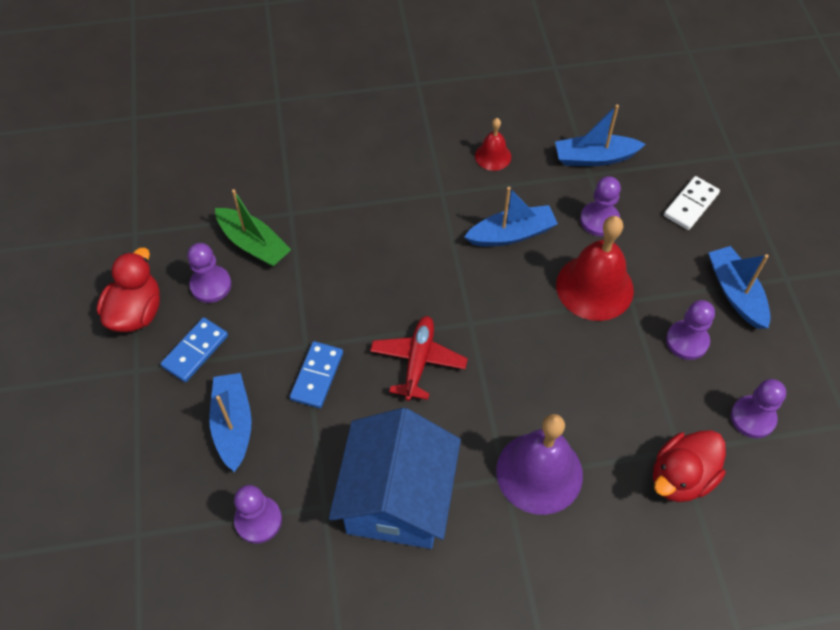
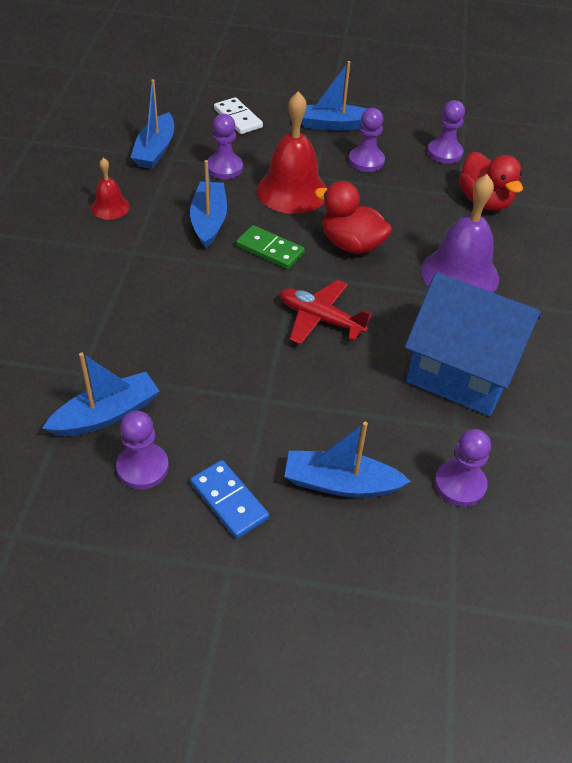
camera: 75 degrees left, 10 degrees down
(136, 312) = (143, 553): red duck -> red duck (351, 244)
(253, 244) = (106, 414): green boat -> blue boat
(317, 376) = (306, 398): blue domino -> none
(495, 294) = (270, 249): none -> green domino

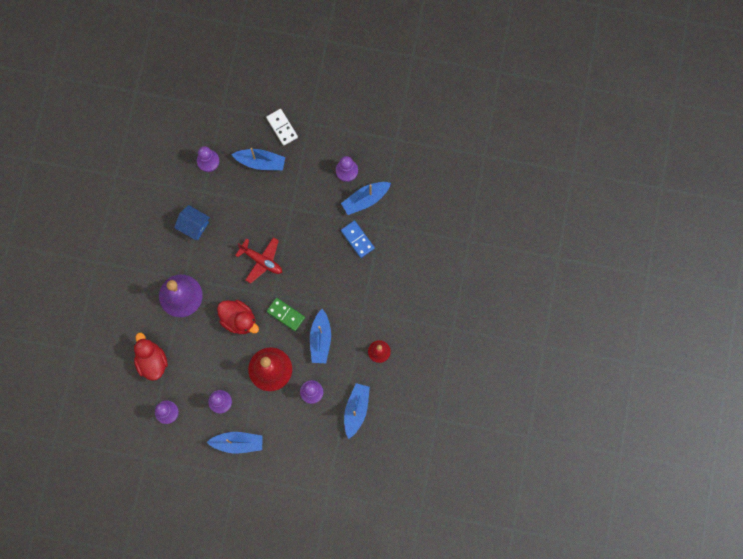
camera: 175 degrees left, 30 degrees up
(229, 501) = (309, 154): blue domino -> blue domino (357, 239)
(238, 118) = (302, 449): white domino -> white domino (282, 127)
(462, 371) = (194, 225): blue house -> blue house, size x0.51

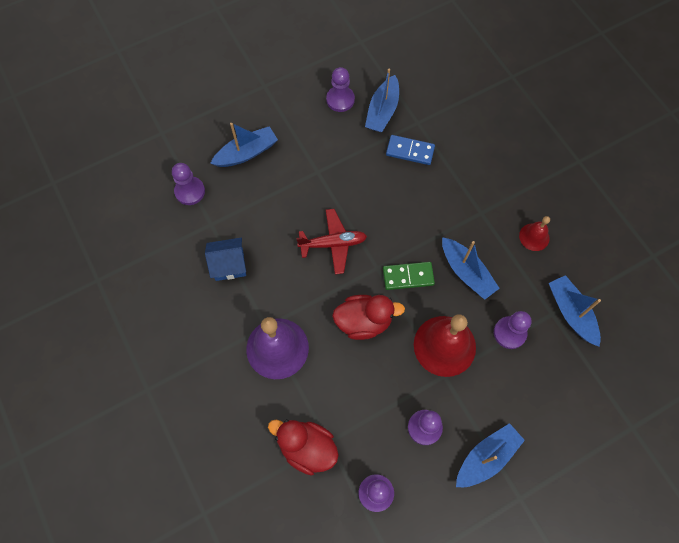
camera: 40 degrees left, 10 degrees down
(282, 127) = (240, 108): white domino -> none

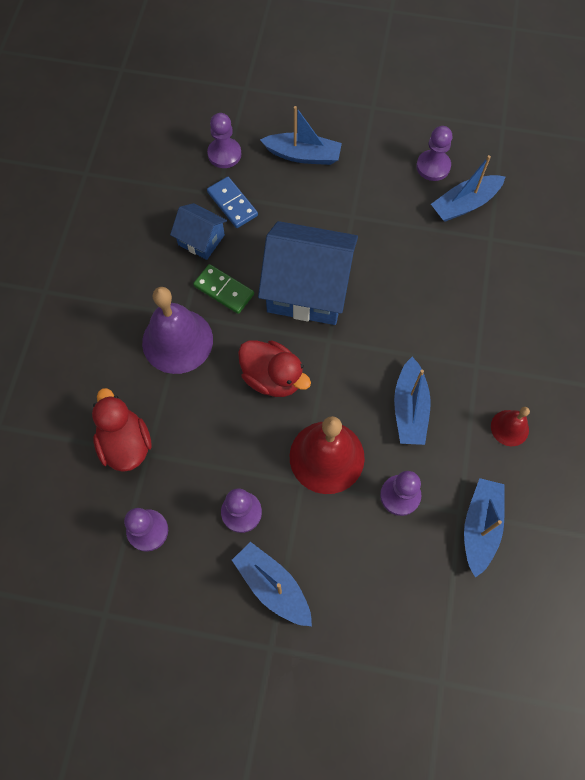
camera: 40 degrees right, 0 degrees up
(333, 244) = (307, 289): red plane -> blue house
(408, 277) = (350, 370): green domino -> green domino (224, 290)
(410, 151) = (458, 259): blue domino -> blue domino (232, 204)
(486, 457) = (273, 586): blue boat -> blue boat turned 135 degrees counterclockwise

